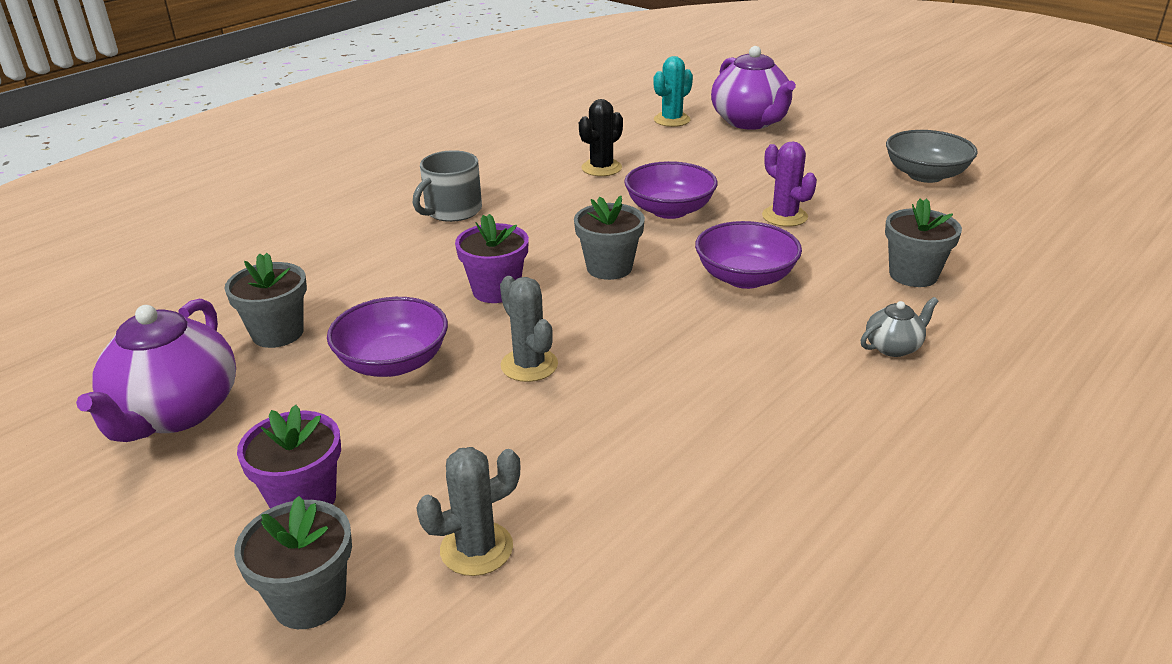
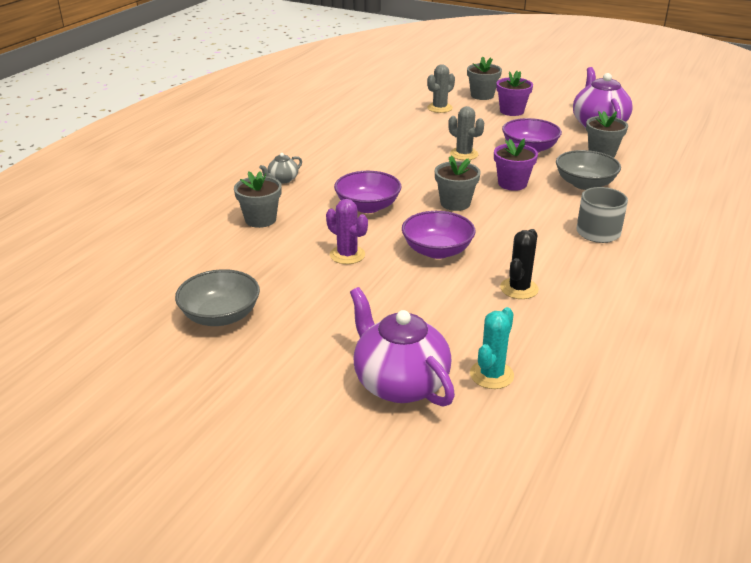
camera: 165 degrees right, 0 degrees up
(385, 277) = (584, 184): none -> grey bowl

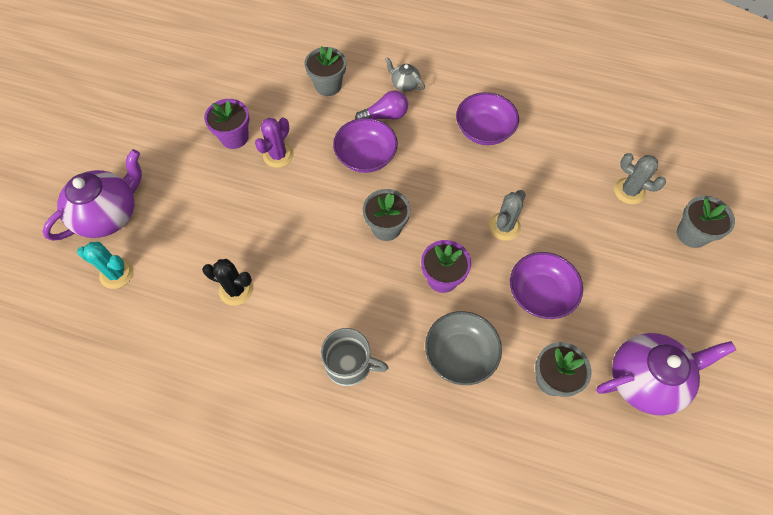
camera: 80 degrees right, 30 degrees up
(220, 316) = (187, 95): grey bowl -> none
(319, 193) = (385, 116): none -> purple light bulb
(437, 251) = (293, 220): purple bowl -> purple bowl (484, 130)
(511, 111) = (652, 271): purple flower pot -> purple flower pot (234, 137)

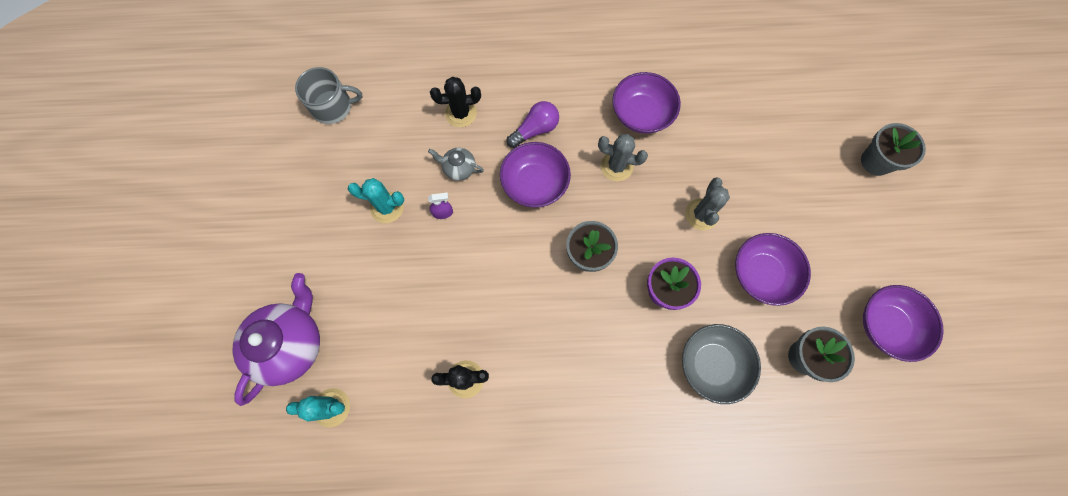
camera: 20 degrees left, 10 degrees up
(234, 137) = (387, 207): purple flower pot -> turquoise cactus
(278, 155) = (443, 213): purple cactus -> purple spray bottle
(328, 85) = (461, 113): grey flower pot -> black cactus
(349, 364) = (612, 415): grey mug -> grey mug (333, 107)
(404, 84) = (540, 86): grey teapot -> grey teapot (459, 168)
(629, 191) = (804, 135): grey cactus -> grey cactus (616, 166)
(646, 379) = (886, 326): purple teapot -> purple bowl

